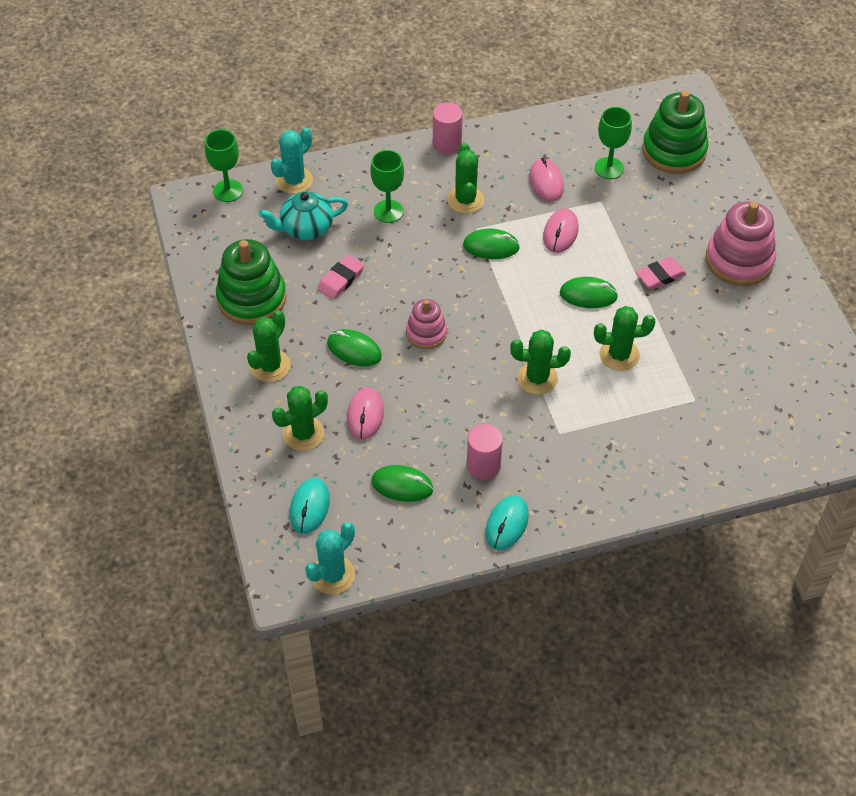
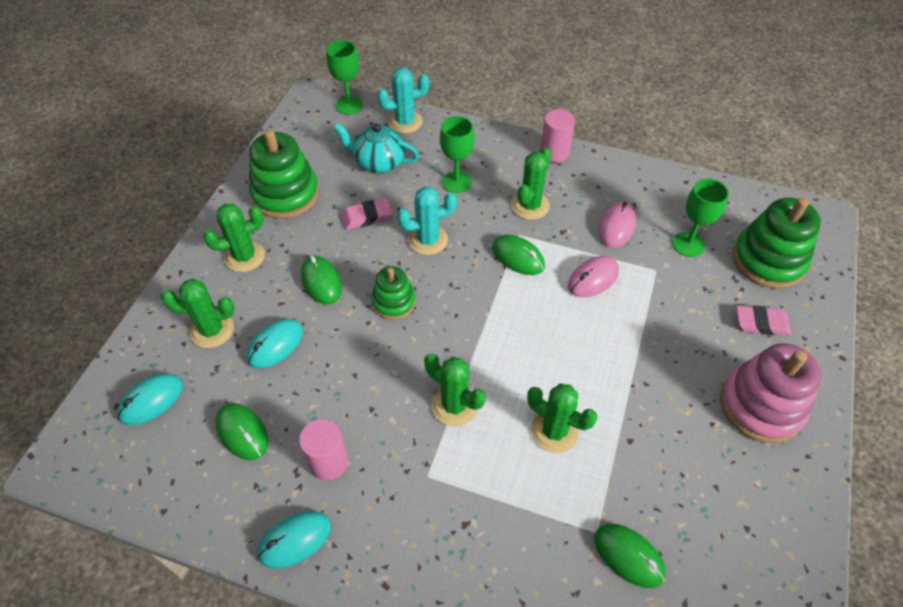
camera: 35 degrees right, 0 degrees up
(332, 575) = (104, 480): turquoise cactus -> turquoise cactus (428, 240)
(365, 415) = (275, 345): pink mouse -> turquoise mouse
(426, 333) = (393, 302): pink stacking toy -> green stacking toy
(588, 295) = (572, 352): green mouse -> green mouse (628, 556)
(660, 276) = (661, 374): pink eraser -> pink eraser (761, 323)

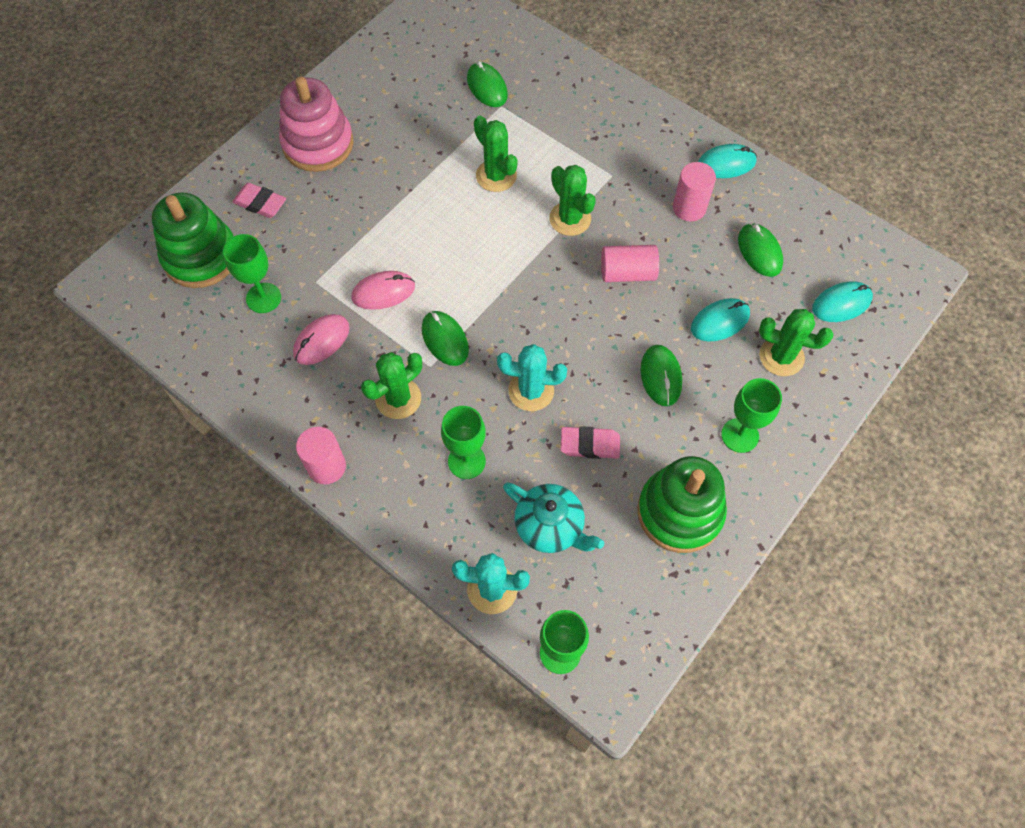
camera: 160 degrees left, 10 degrees up
(244, 256) = (740, 435): green cactus -> green goblet
(376, 365) = (627, 273): none -> pink cylinder
(393, 302) = (592, 330): green stacking toy -> none

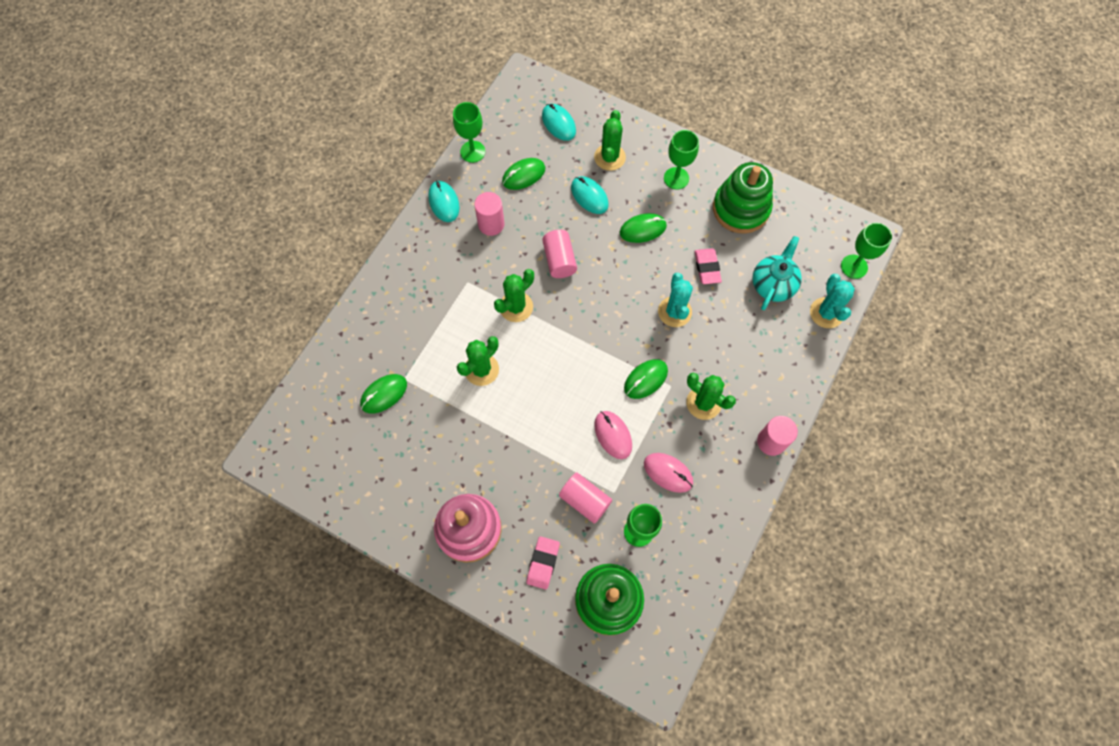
camera: 100 degrees left, 5 degrees up
(315, 252) = (585, 500): none -> pink cylinder
(466, 461) = (740, 345): green goblet -> green goblet (472, 151)

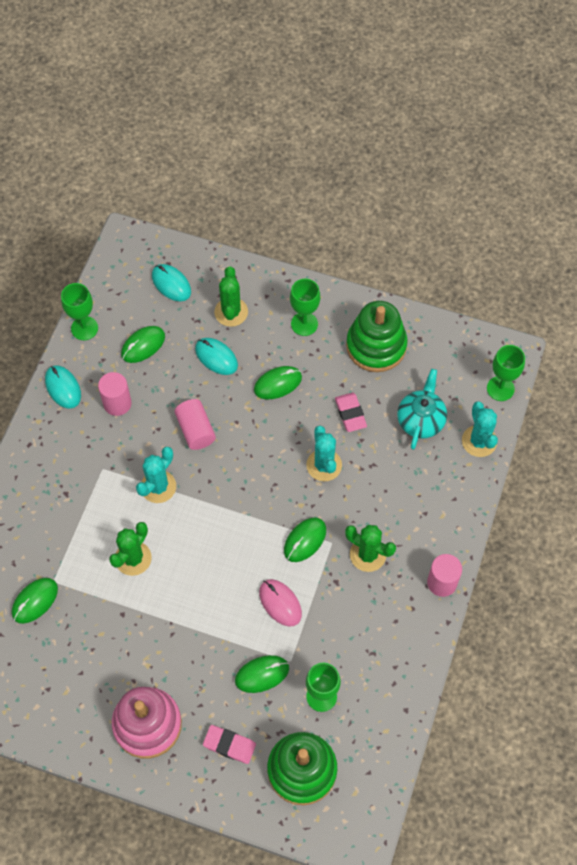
camera: 10 degrees left, 5 degrees down
(516, 307) = (158, 487): green cactus -> turquoise cactus
(543, 563) = (229, 745): pink eraser -> pink eraser turned 75 degrees counterclockwise
(585, 500) = (262, 674): pink cylinder -> green mouse
(668, 473) = (342, 632): pink mouse -> none

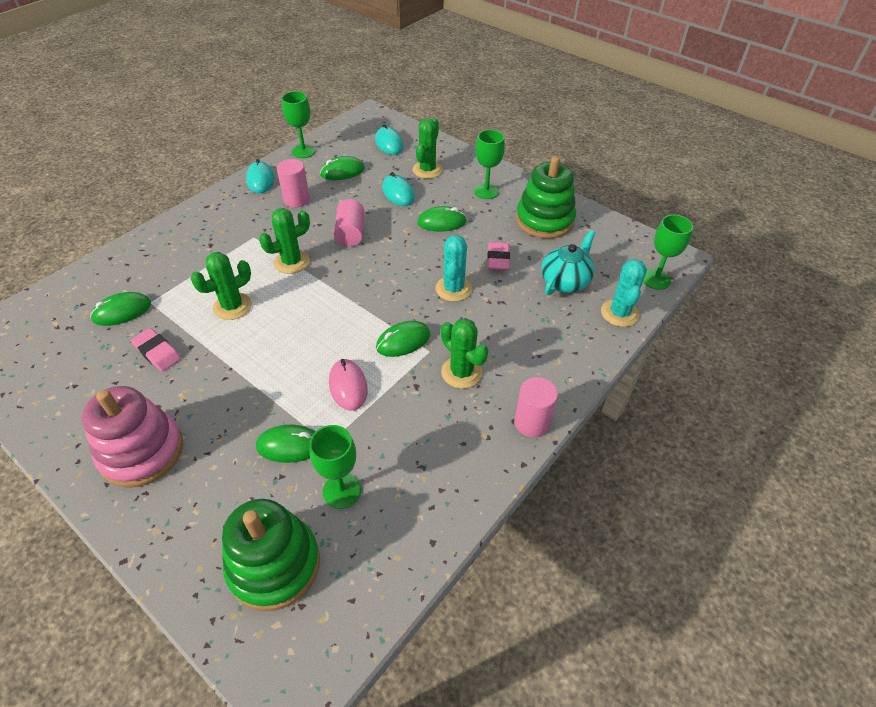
camera: 20 degrees right, 15 degrees down
(158, 487) = (292, 262): turquoise cactus -> green cactus
(229, 745) = (211, 505): pink eraser -> pink eraser (157, 352)

